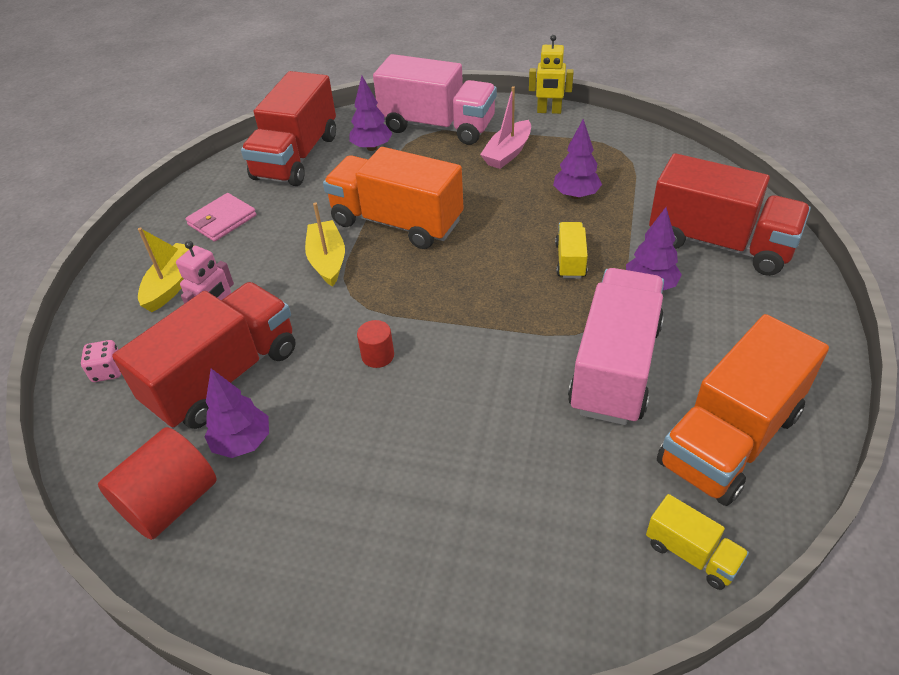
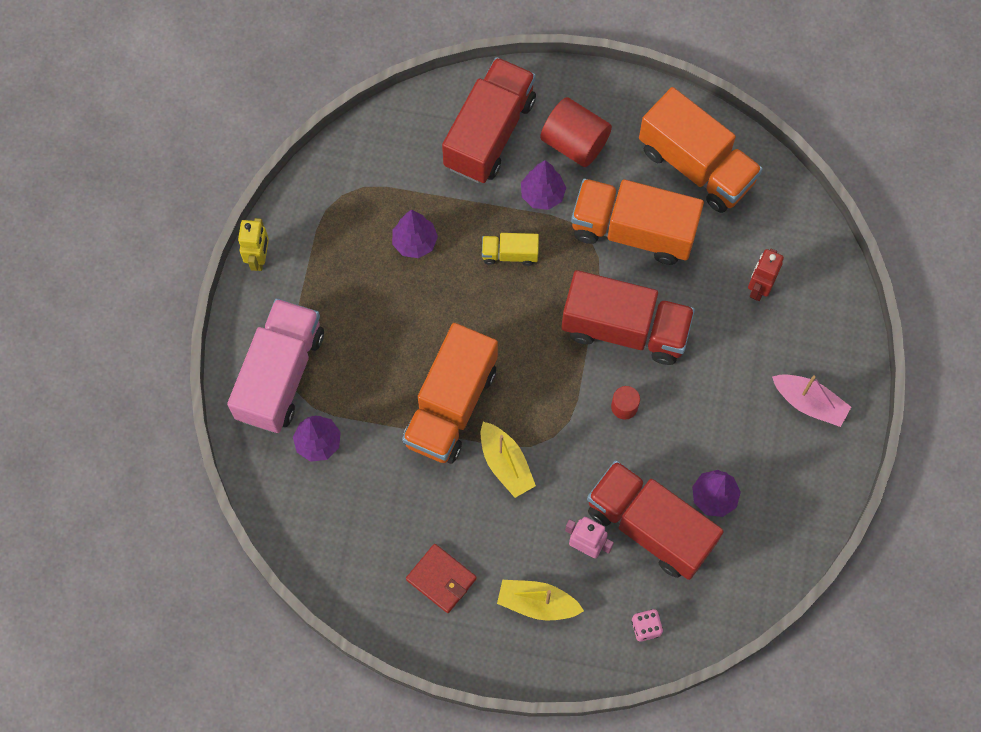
camera: 95 degrees left, 25 degrees up
(171, 502) = (767, 537): red cylinder -> red cylinder (574, 143)
(222, 220) = (441, 579): pink wallet -> red wallet
(296, 157) = (331, 523): red truck -> red truck (625, 329)
(327, 260) = (505, 464): yellow boat -> yellow boat turned 105 degrees counterclockwise
(507, 153) = (338, 303): pink boat -> pink boat (809, 403)
(542, 510) = (759, 288): none -> red robot
(615, 367) = (633, 231): pink truck -> orange truck
(691, 553) = (784, 203): yellow truck -> none

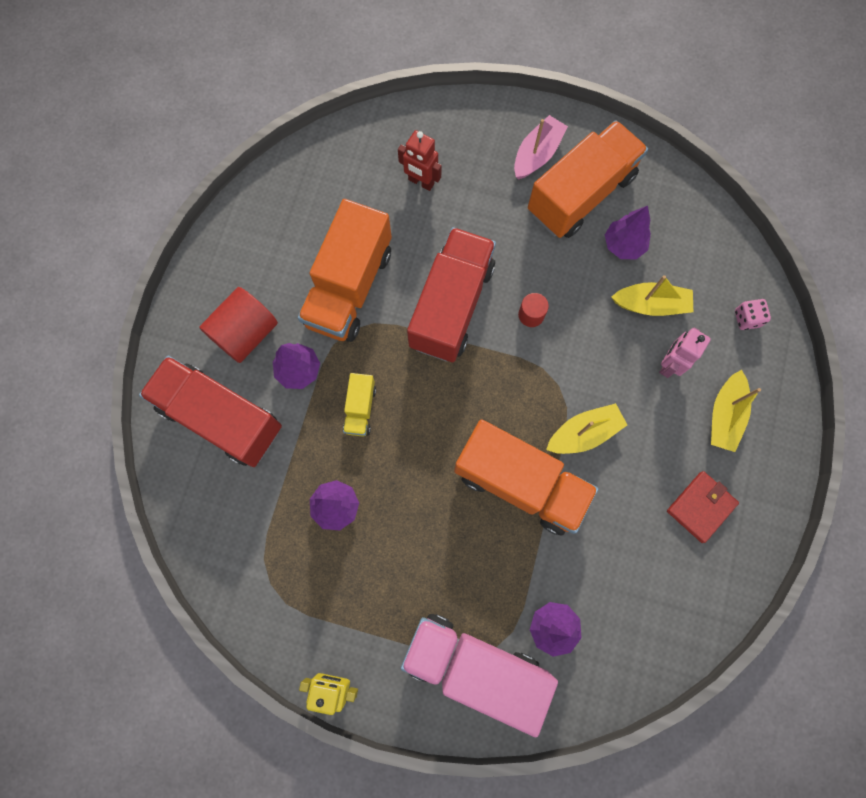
camera: 85 degrees left, 5 degrees up
(650, 527) = (651, 304): red truck -> yellow boat
(696, 165) = (287, 222): orange truck -> orange truck (581, 194)

